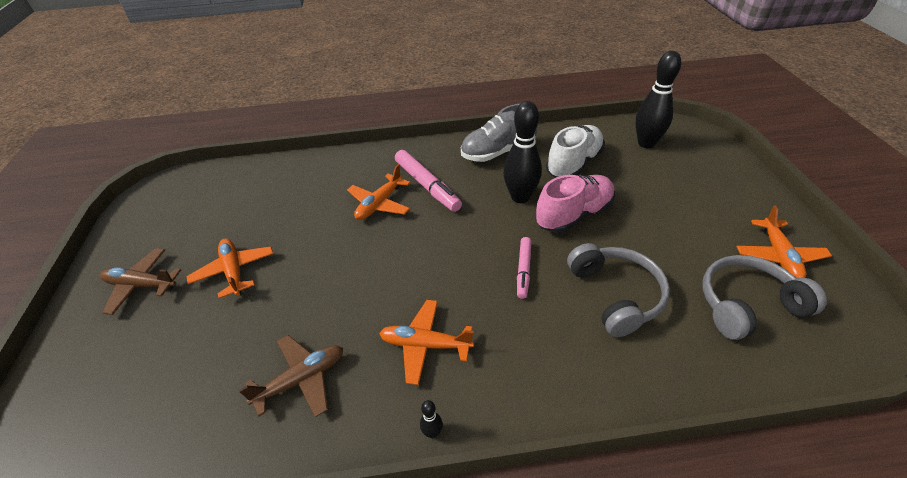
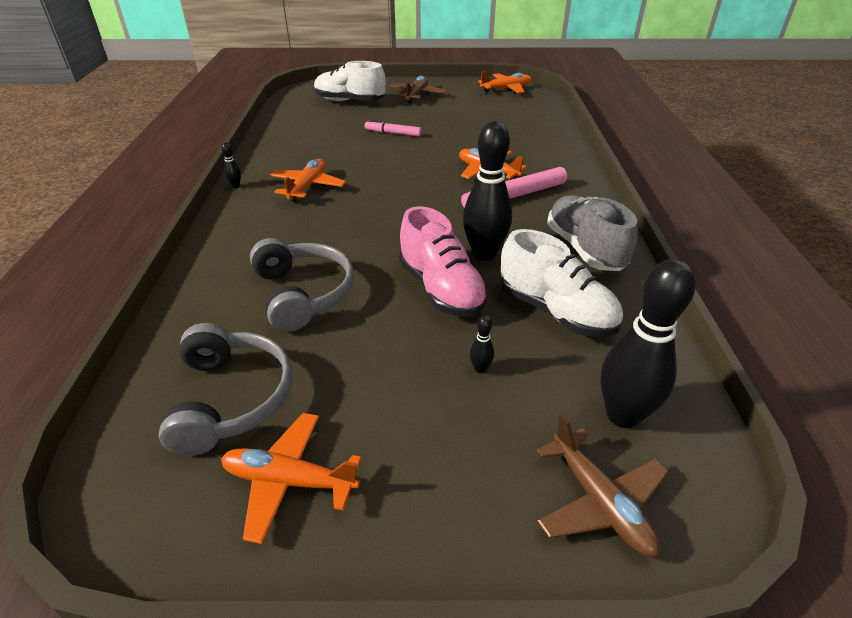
camera: 95 degrees right, 5 degrees down
(136, 365) = (349, 101): none -> white shoe
(234, 271) = (418, 119): orange plane -> orange plane (506, 89)
(301, 379) = (307, 145): brown plane -> brown plane (600, 502)
(523, 270) = (365, 240): pink marker -> pink marker (393, 133)
(616, 295) = (304, 293): grey headphones -> grey headphones turned 105 degrees counterclockwise
(643, 191) = (480, 369): none -> black bowling pin

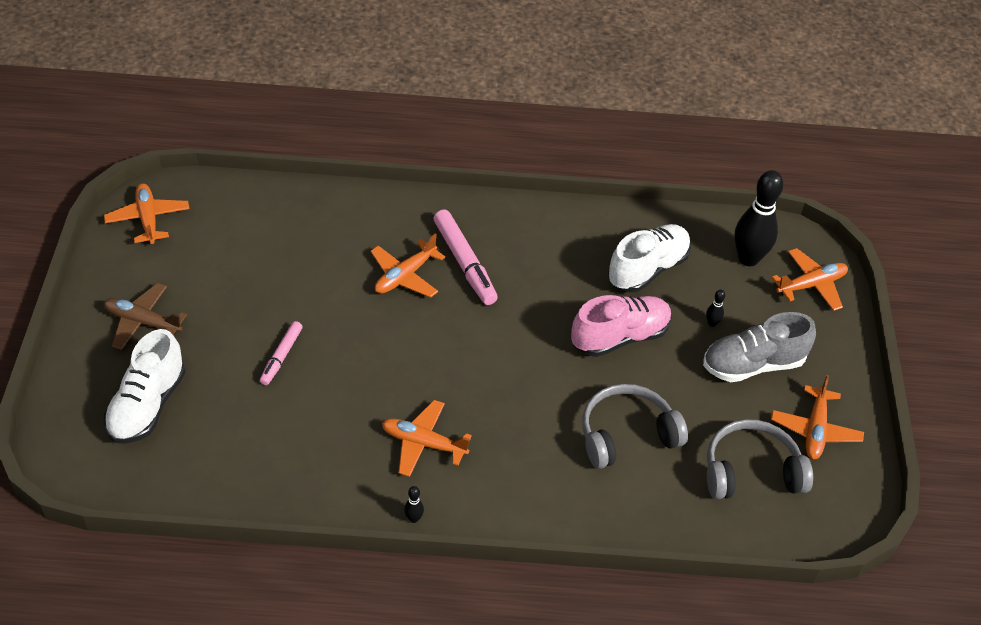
camera: 90 degrees left, 10 degrees up
(484, 254) = (568, 301): black bowling pin -> none
(584, 249) = (562, 232): grey shoe -> grey shoe (753, 364)
(600, 502) = (811, 285): brown plane -> orange plane

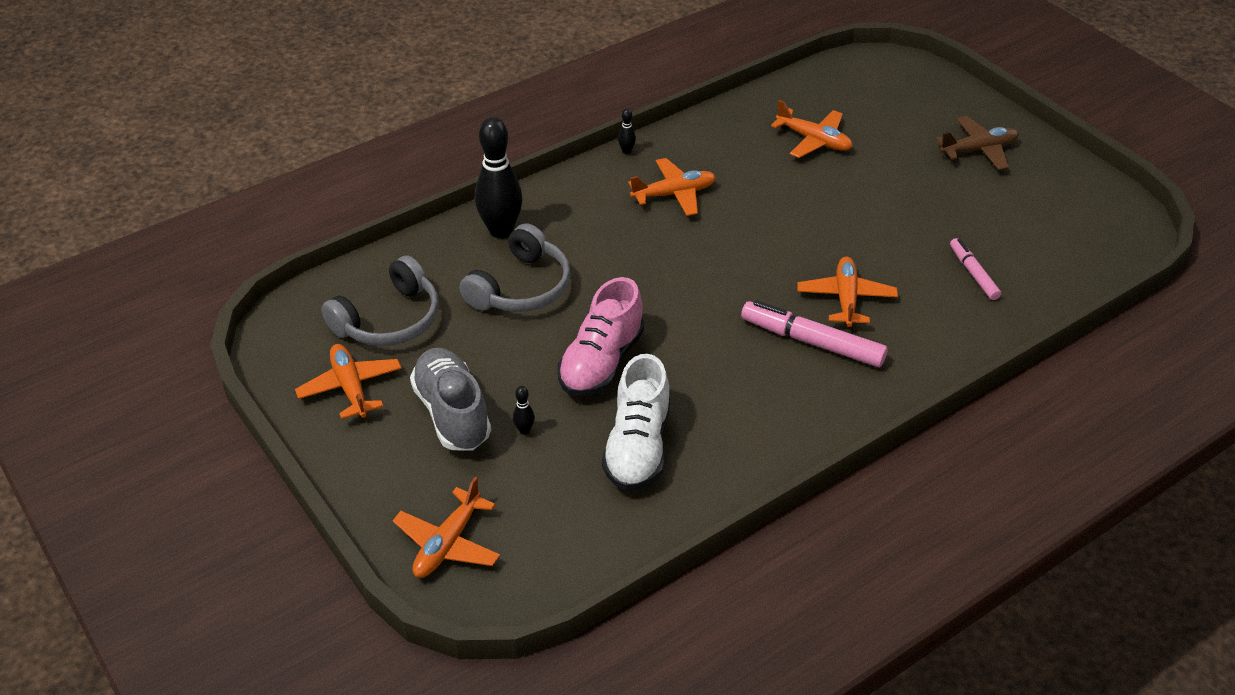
camera: 145 degrees right, 5 degrees down
(147, 405) = (890, 111): white shoe -> none
(148, 219) = (1103, 214): orange plane -> orange plane (814, 140)
(281, 356) = (851, 186): pink marker -> pink marker (973, 273)
(748, 258) = (542, 531): black bowling pin -> black bowling pin (501, 230)
(753, 364) = (452, 413): grey shoe -> grey shoe turned 60 degrees counterclockwise

